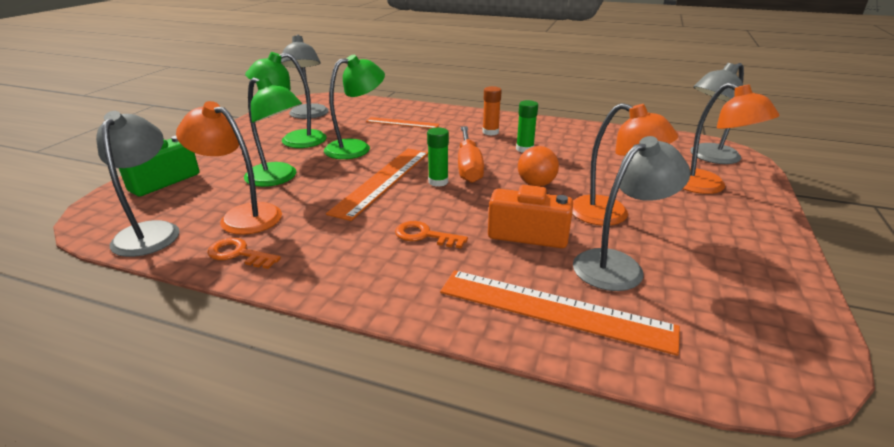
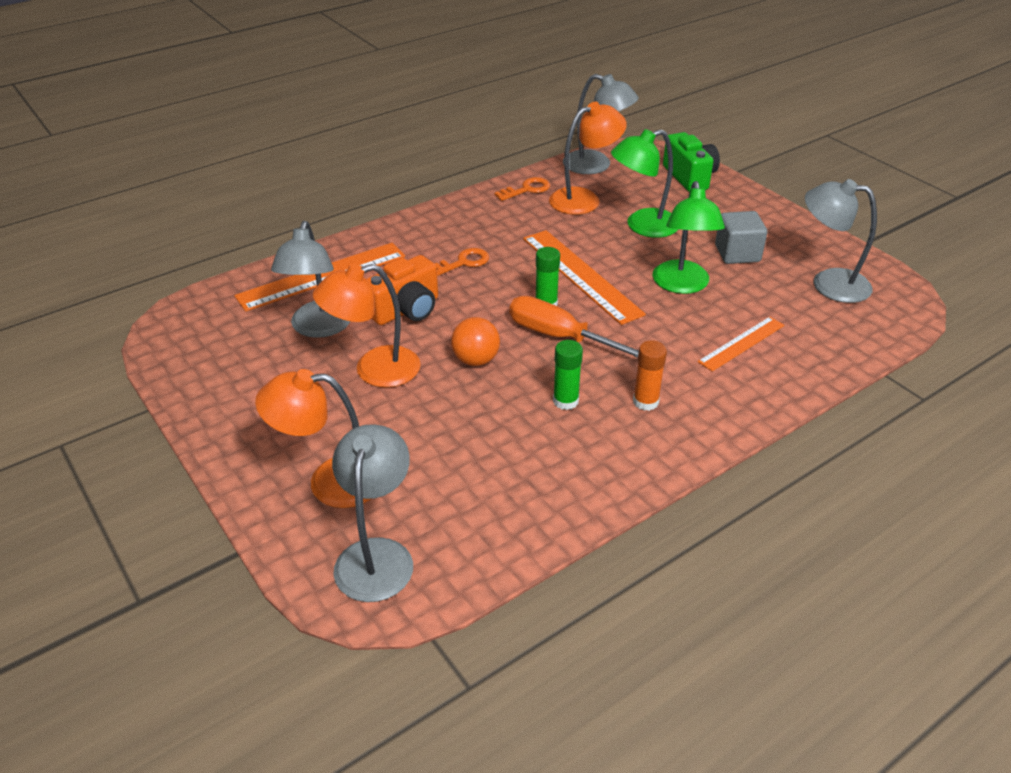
camera: 125 degrees right, 10 degrees up
(294, 141) = (737, 253): green lamp -> grey cube

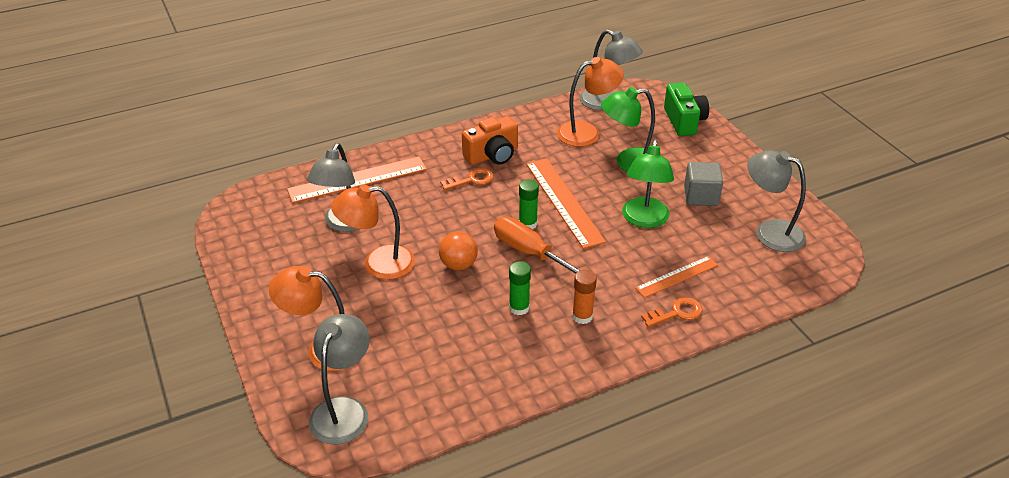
camera: 10 degrees right, 0 degrees up
(406, 310) = (415, 216): orange camera -> orange camera (492, 155)
(527, 189) = (542, 119): orange key -> orange key (676, 313)

